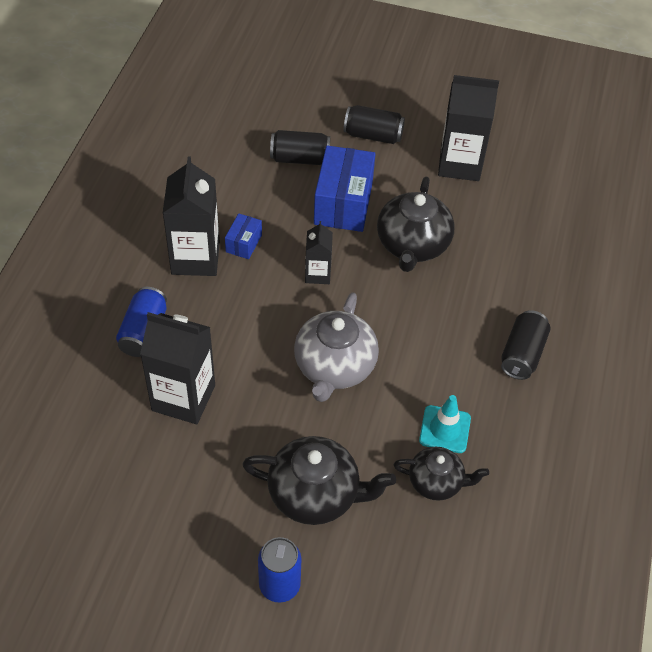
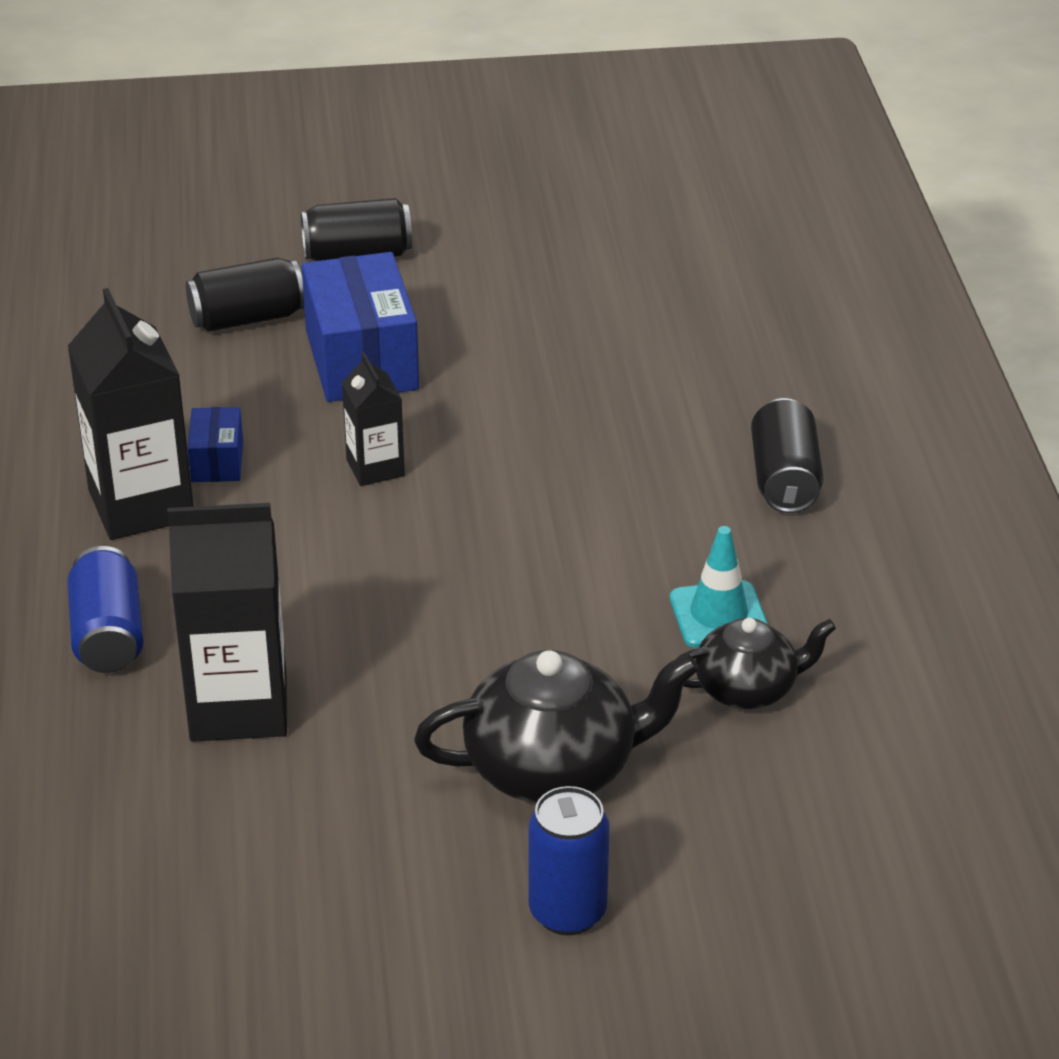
camera: 20 degrees left, 15 degrees down
(334, 367) = (481, 586): grey teapot -> none
(412, 245) = (515, 385): black teapot -> none
(460, 164) = (530, 256): black carton -> none

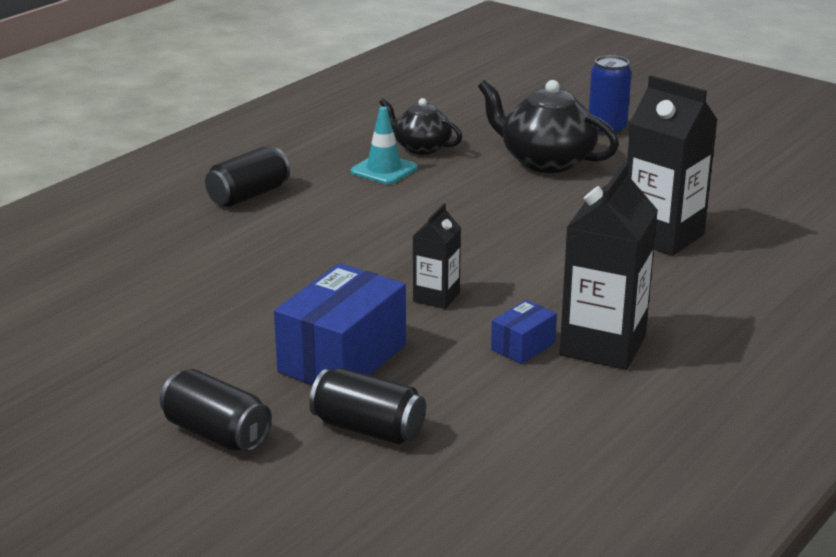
camera: 135 degrees left, 10 degrees down
(108, 635) = (699, 292): blue can -> none

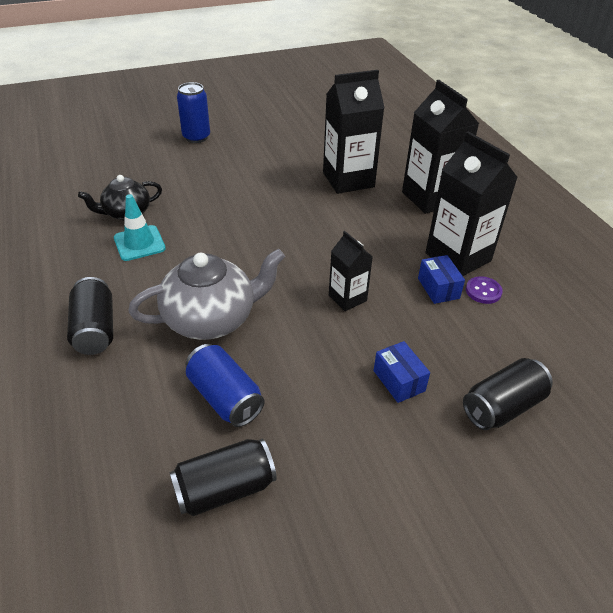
camera: 60 degrees left, 15 degrees up
(216, 433) = (467, 504): black can -> black can (225, 489)
(229, 278) = (225, 397): none -> blue can
(321, 239) = (211, 318): none -> grey teapot
(342, 358) = (399, 381): blue box -> blue box, size x0.50
(545, 161) = (210, 175): black teapot -> none
(556, 377) = (483, 291): none -> purple button
(707, 298) = (430, 198): none -> black carton

